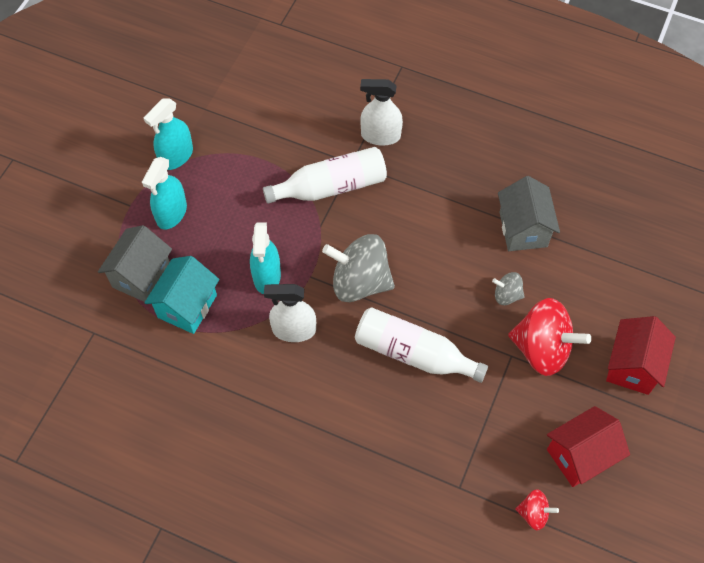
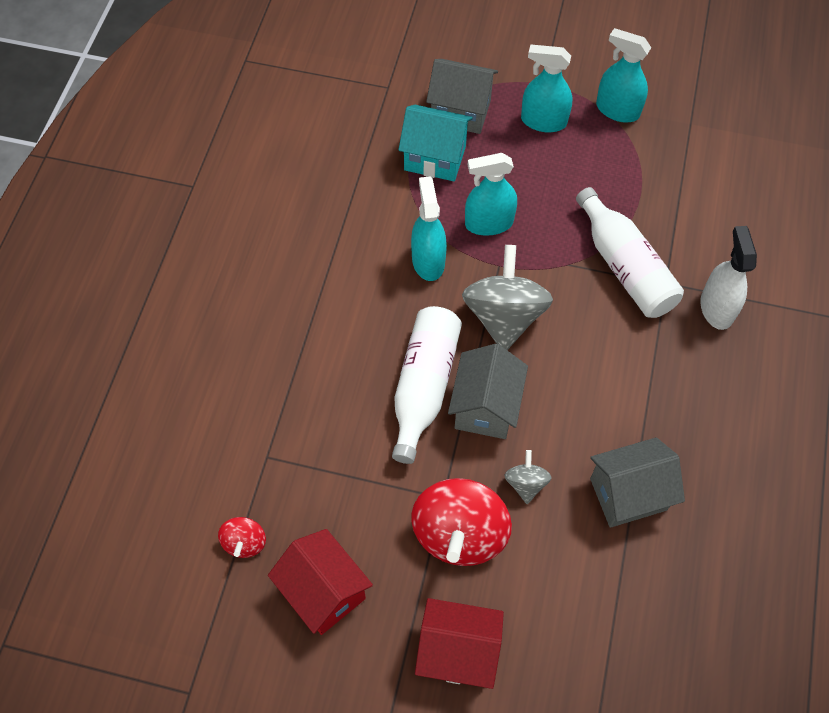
camera: 80 degrees right, 0 degrees up
(294, 330) = (428, 261): white spray bottle -> turquoise spray bottle
(439, 311) = (485, 407): none -> grey house

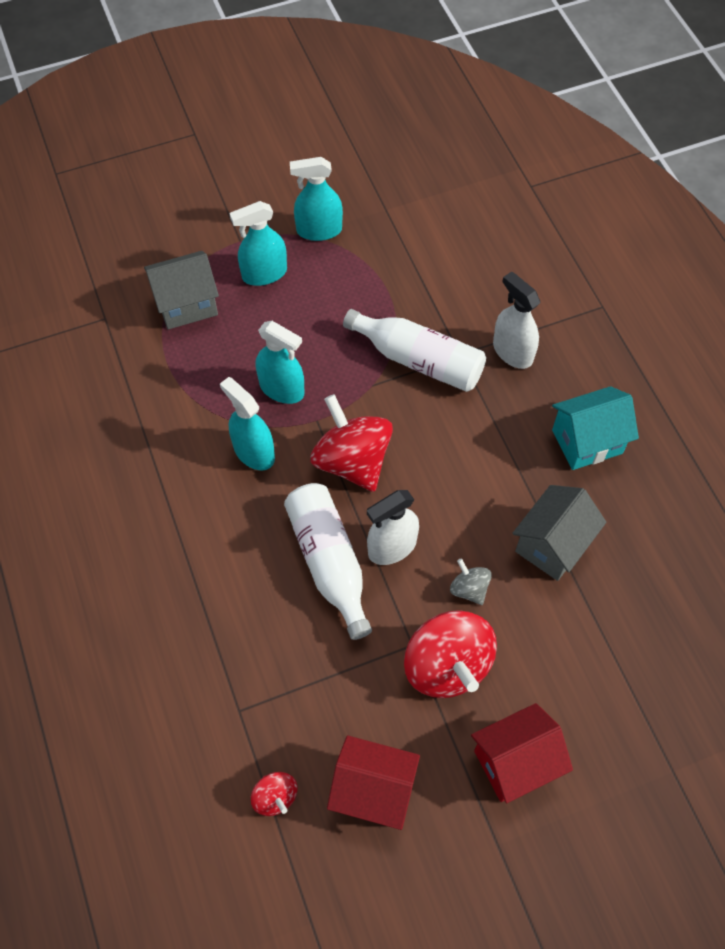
camera: 35 degrees left, 0 degrees up
(435, 158) = (194, 358): turquoise house -> turquoise house (587, 441)
(485, 407) = (392, 547): grey house -> white spray bottle
(489, 223) = (282, 389): turquoise spray bottle -> turquoise spray bottle turned 105 degrees counterclockwise
(504, 316) = (352, 461): grey spinning top -> red spinning top

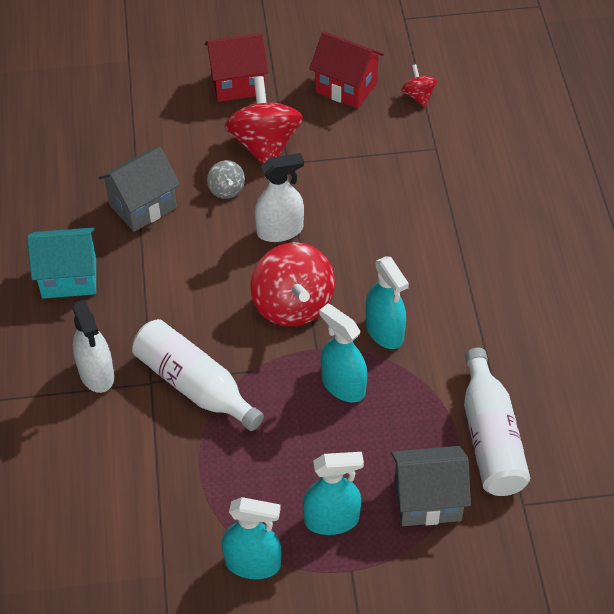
camera: 165 degrees left, 10 degrees down
(329, 562) = (338, 230): white bottle -> white bottle (490, 438)

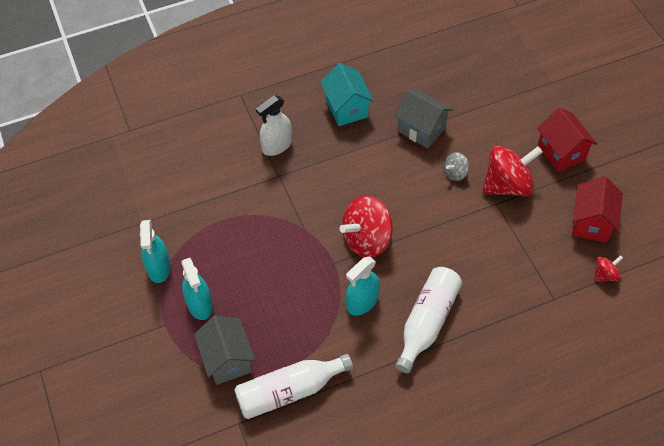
camera: 75 degrees right, 5 degrees up
(194, 385) = (283, 200): white bottle -> white bottle (427, 322)
(280, 230) = (430, 215): white spray bottle -> none
(343, 385) = (307, 286): turquoise spray bottle -> none

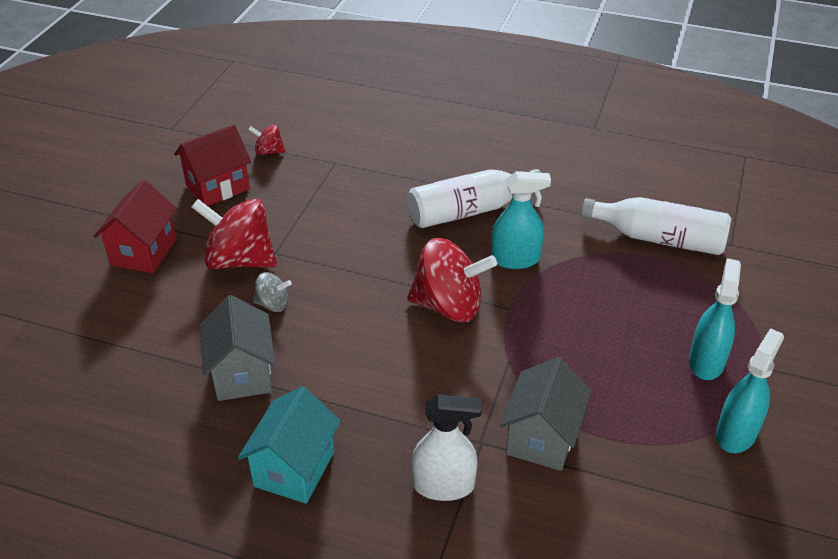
camera: 140 degrees left, 15 degrees down
(227, 360) = (708, 295): grey house -> grey house (542, 438)

